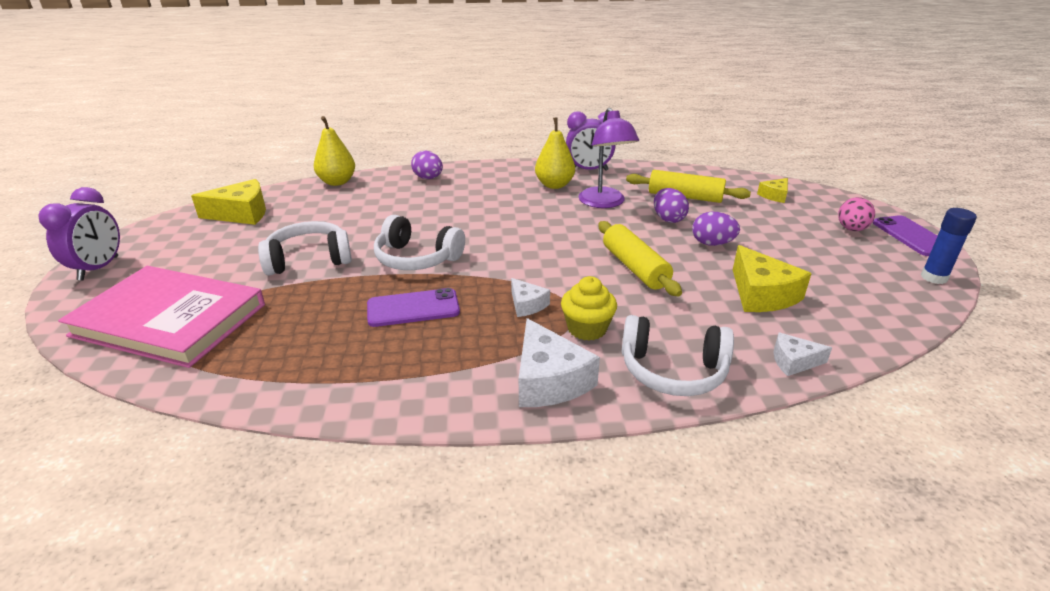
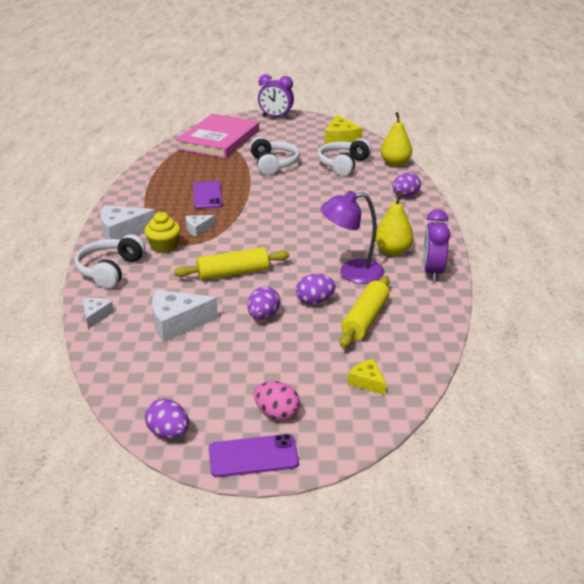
camera: 95 degrees right, 0 degrees up
(417, 258) = (267, 195): white headphones -> white headphones (343, 164)
(761, 294) = (177, 323): yellow cheese -> white cheese
(933, 277) = (169, 433): blue glue stick -> purple egg

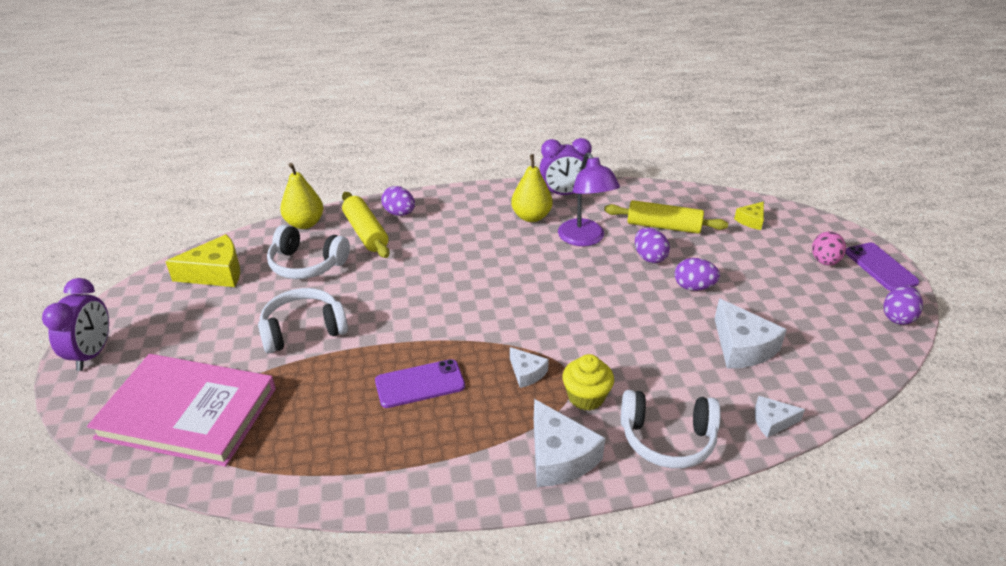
camera: 100 degrees left, 5 degrees up
(233, 273) = (623, 321): yellow rolling pin -> yellow rolling pin (366, 233)

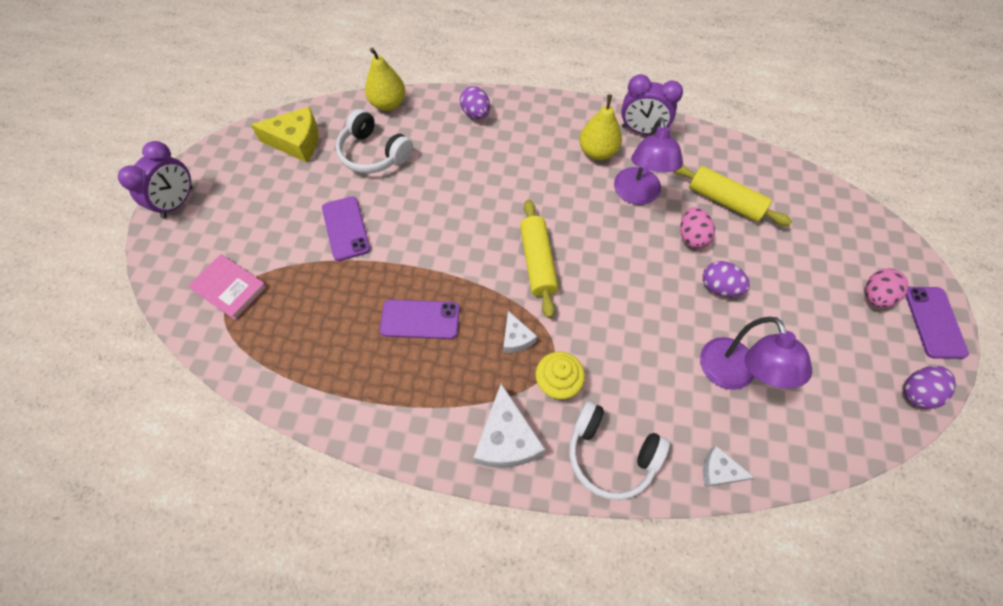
camera: 20 degrees right, 25 degrees up
(188, 413) = (229, 288): pink book -> pink book, size x0.51
(303, 330) = (346, 228): white headphones -> purple phone
(366, 233) = (437, 130): yellow rolling pin -> yellow rolling pin (537, 262)
(649, 257) = (691, 237): purple egg -> pink egg
(742, 347) = (732, 375): white cheese -> purple lamp
(751, 220) = (822, 219): yellow cheese -> none

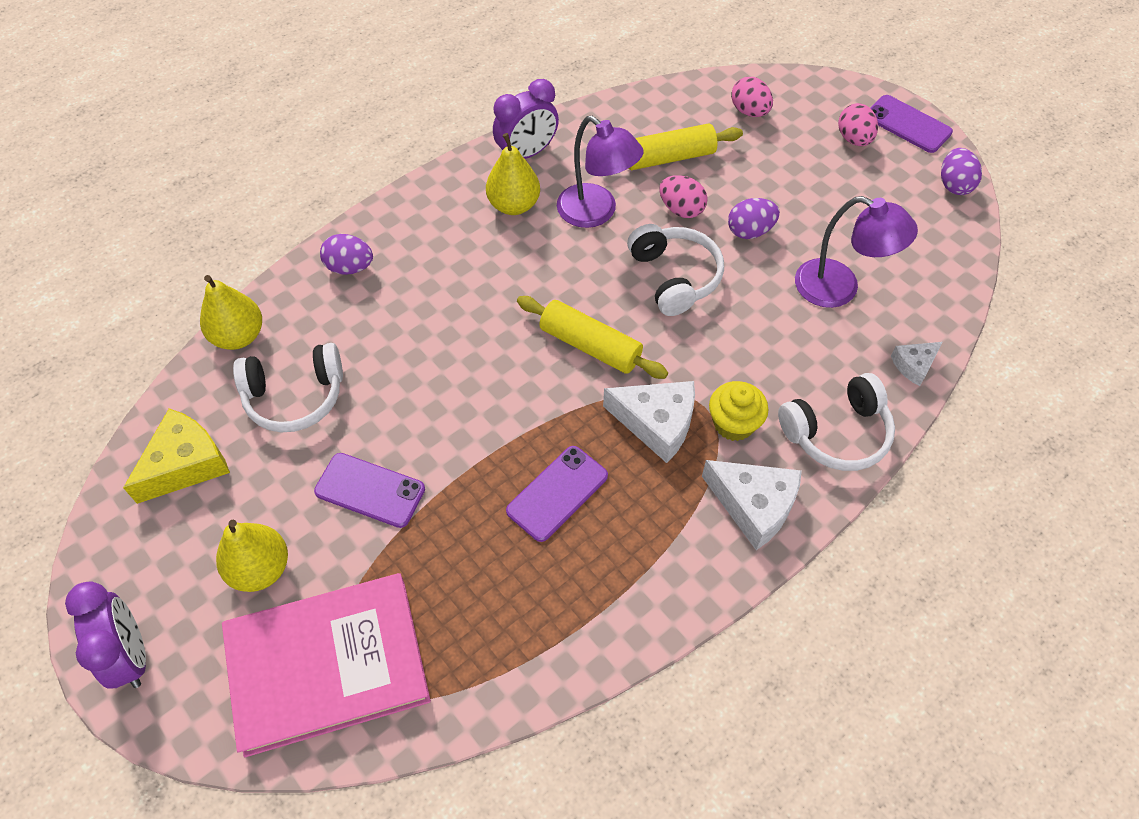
camera: 50 degrees left, 5 degrees down
(229, 288) = (327, 665): pink book -> pink book, size x1.96
(262, 217) = (260, 569): none -> yellow pear
(516, 338) = (657, 423): white cheese -> white cheese, size x1.79
(635, 270) = (675, 277): none -> white headphones
(818, 218) = (749, 111): none -> pink egg

